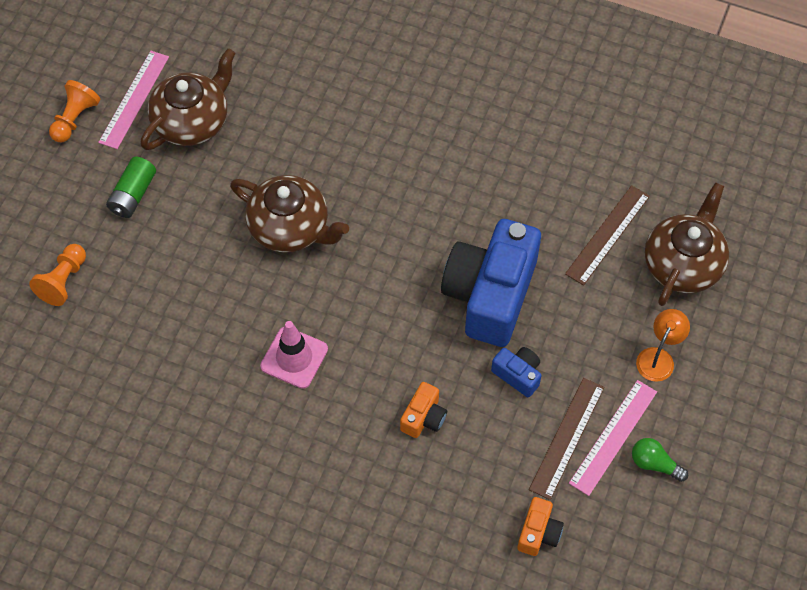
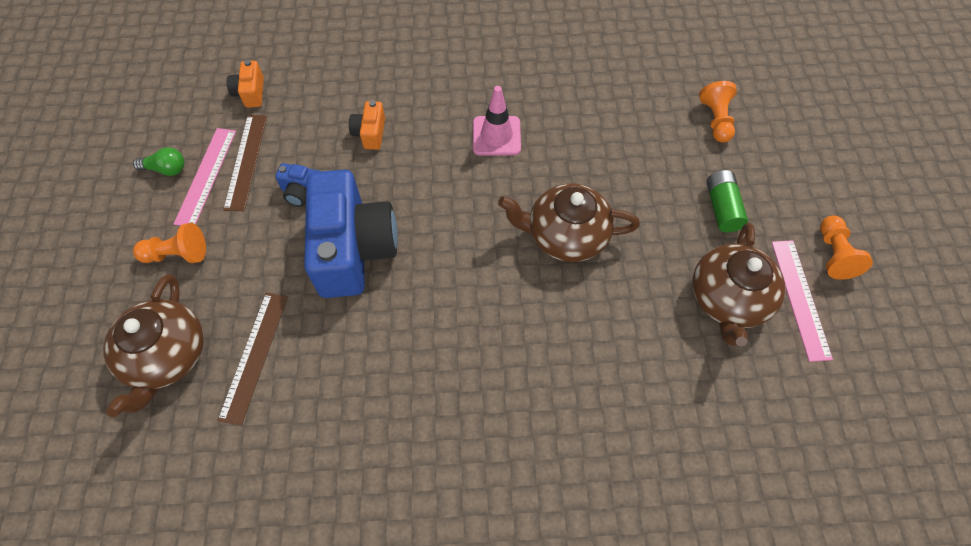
camera: 155 degrees right, 0 degrees up
(658, 357) = (177, 254): orange lamp -> orange pawn

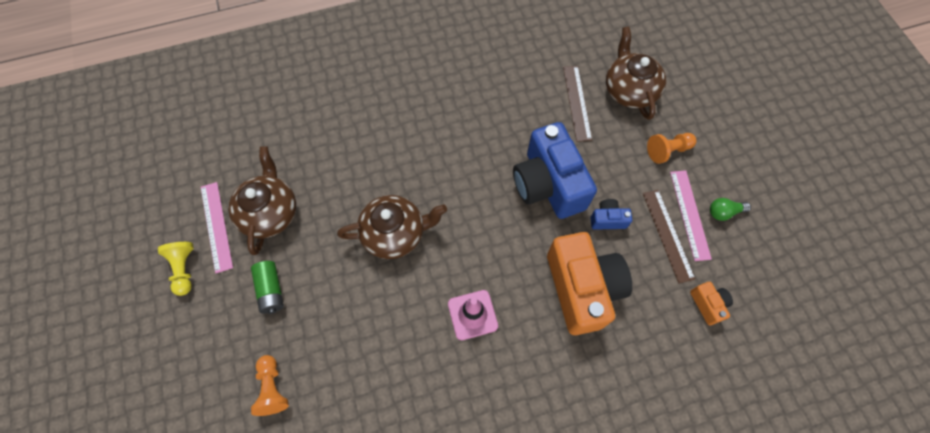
camera: 165 degrees right, 5 degrees up
(370, 133) = (582, 288): orange camera -> orange camera, size x2.32
(833, 254) = (184, 269): orange pawn -> yellow pawn

